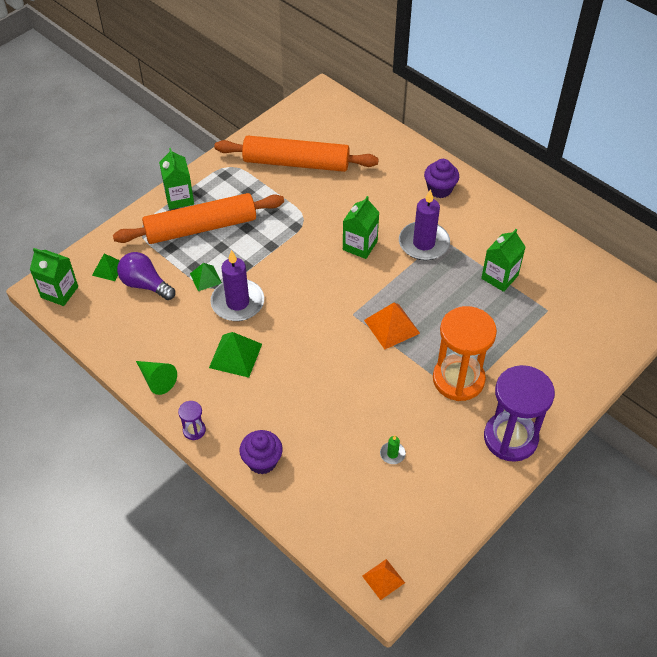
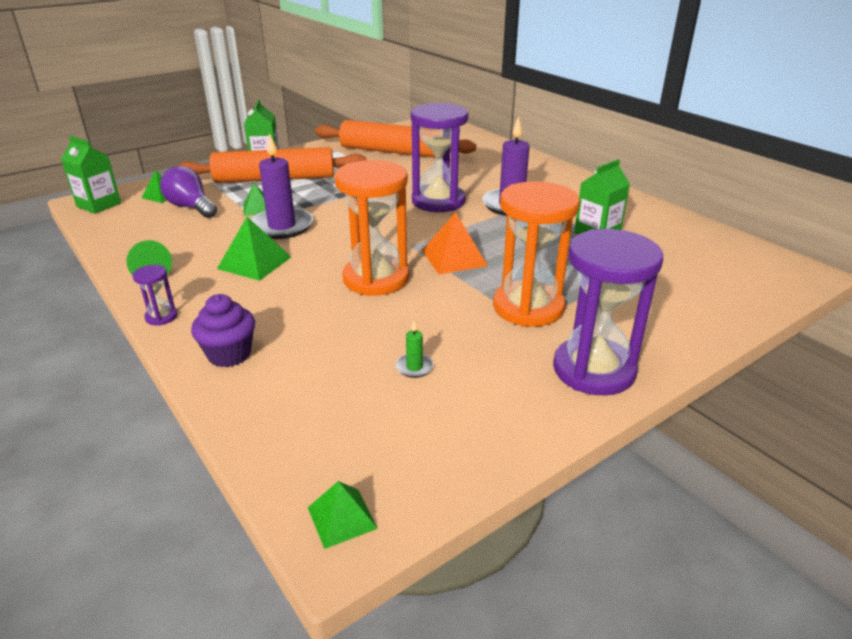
camera: 10 degrees right, 20 degrees down
(338, 362) = (376, 279): none -> orange hourglass
(360, 245) = (438, 201): green carton -> purple hourglass
(383, 579) = (342, 518): orange pyramid -> green pyramid
(439, 189) = (538, 175): purple cupcake -> none

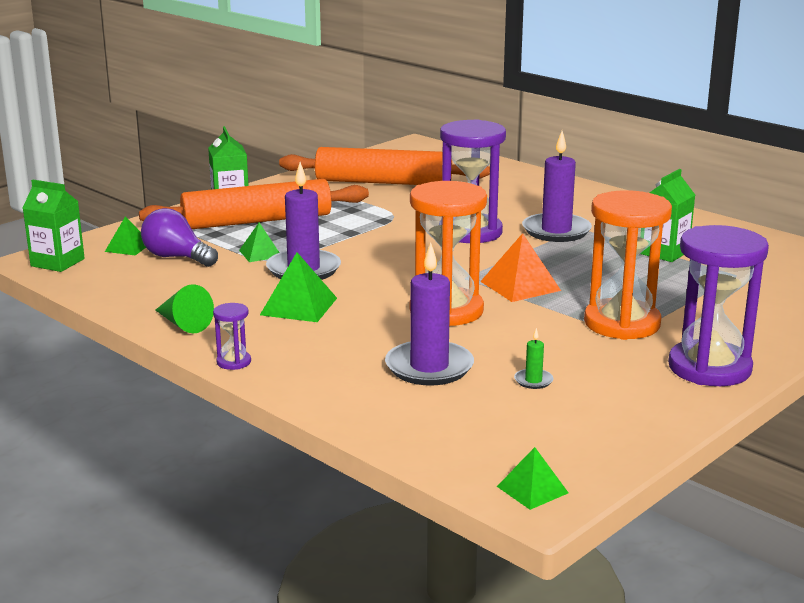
camera: 10 degrees left, 10 degrees down
(229, 354) = (335, 386): purple cupcake -> none
(326, 340) = (429, 367): none -> purple candle

